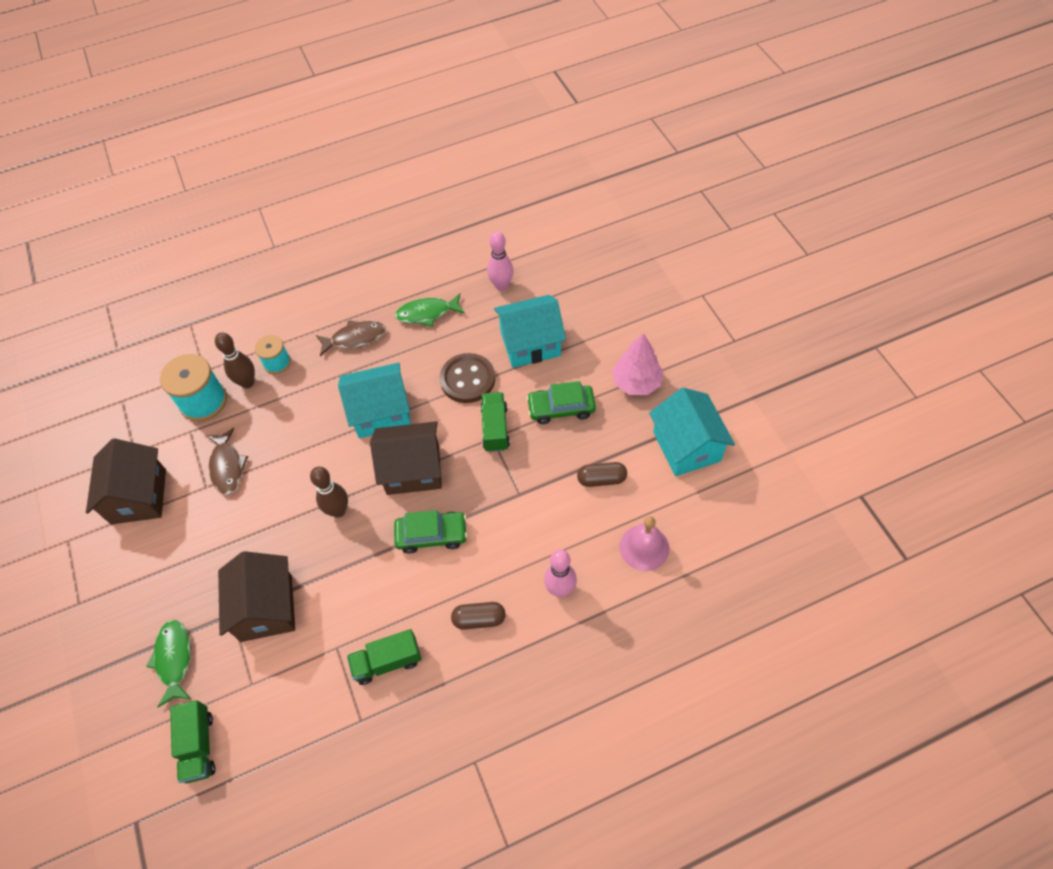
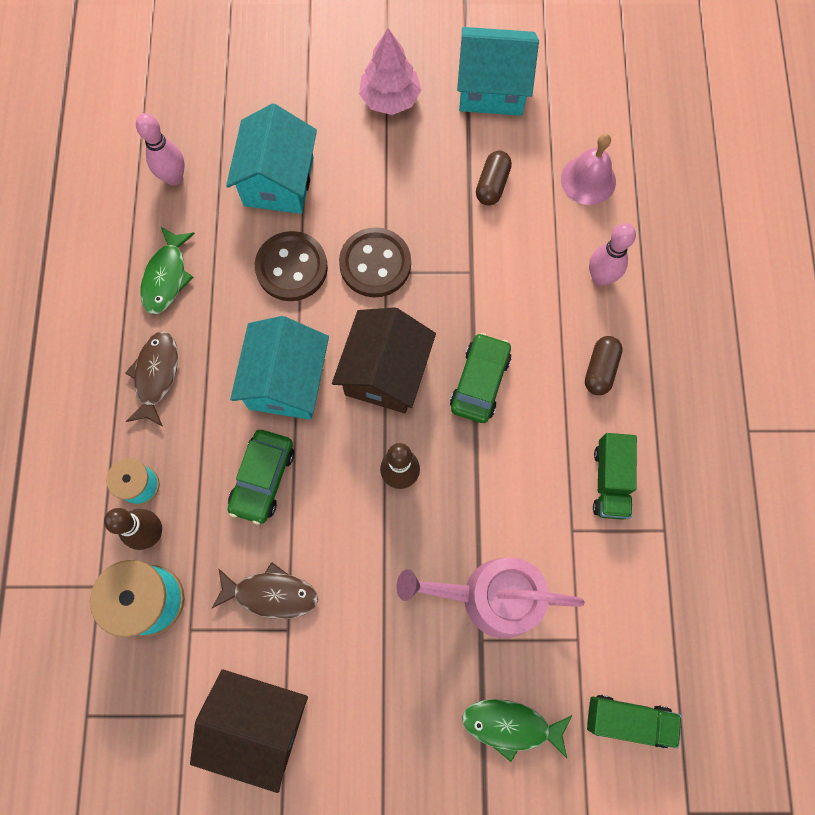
camera: 70 degrees left, 15 degrees up
(266, 608) = (490, 597): brown house -> pink watering can
(495, 428) = (375, 264): green truck -> brown button
(561, 408) = (383, 186): green car -> green car (263, 478)

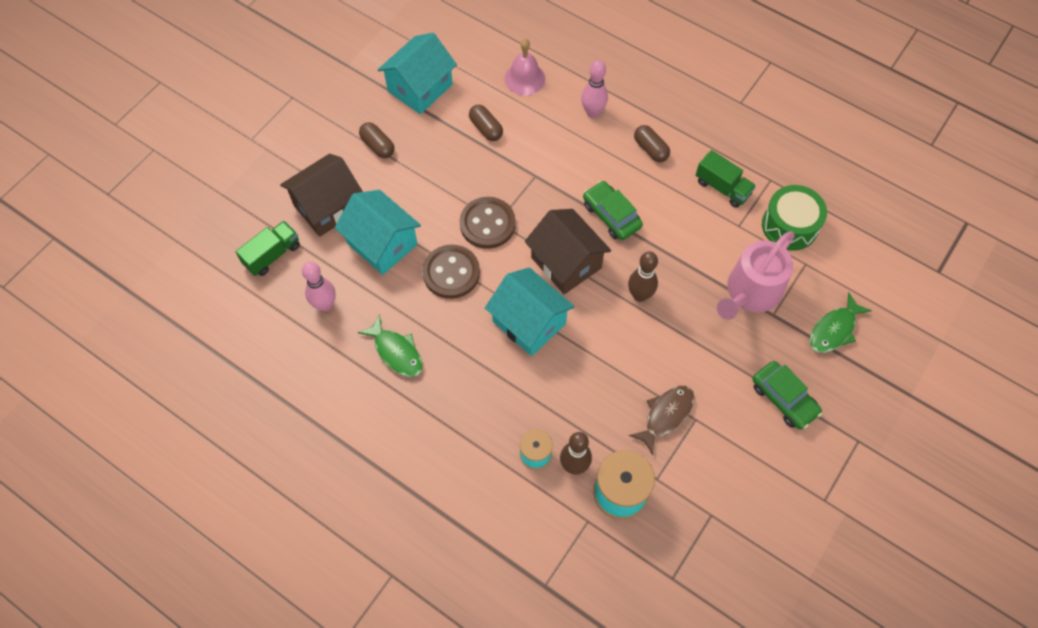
camera: 55 degrees left, 10 degrees down
(156, 375) = (464, 399): brown fish -> none
(259, 723) = (745, 471): brown house -> brown house (328, 207)
(263, 478) = (585, 375): green car -> green car (784, 398)
(390, 99) = (378, 146): pink tree -> brown capsule
(616, 590) = (789, 226): none -> green drum
(628, 719) = (867, 267): green truck -> green truck (272, 255)

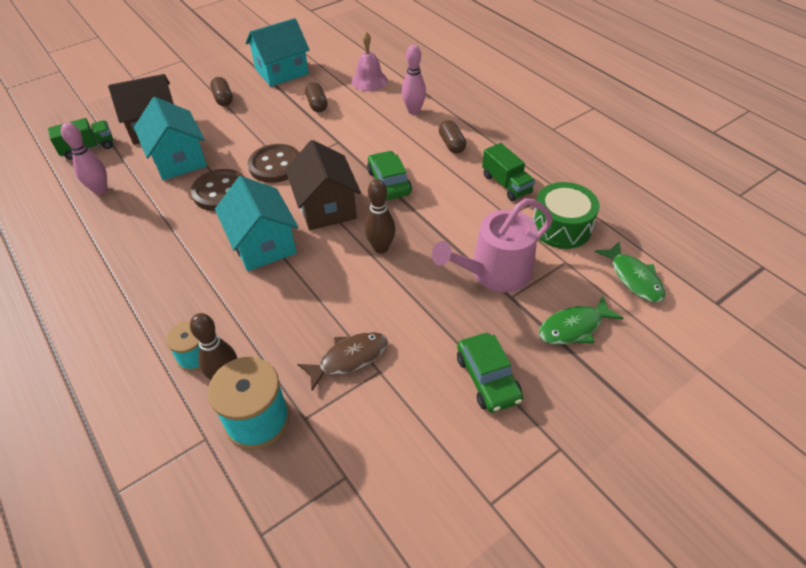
camera: 20 degrees right, 15 degrees down
(396, 352) = (131, 237): green fish -> green fish (634, 278)

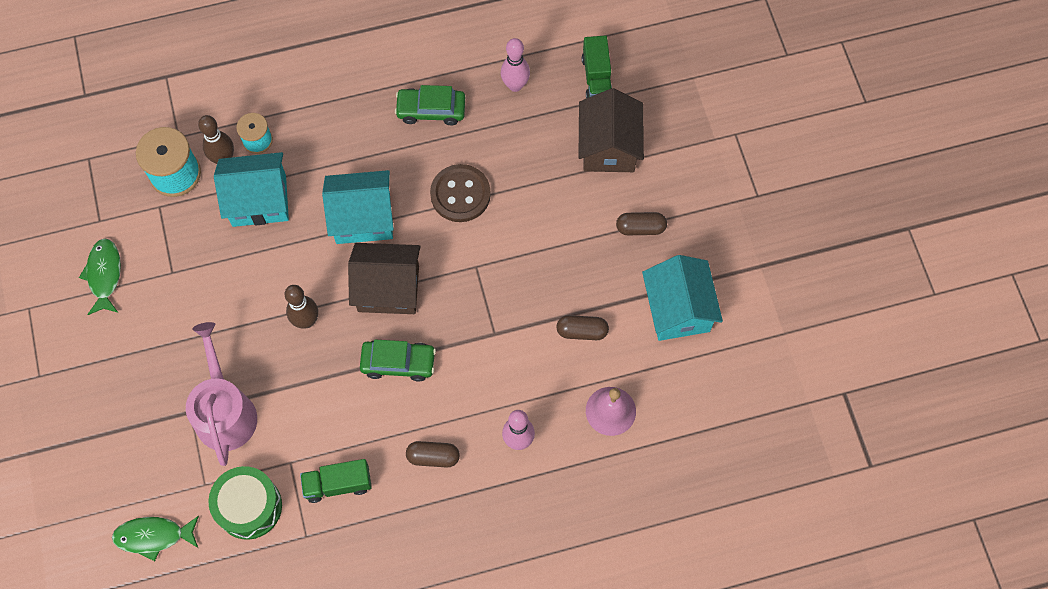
camera: 110 degrees right, 20 degrees up
(178, 160) = (535, 163): turquoise house -> turquoise house (259, 200)
(275, 165) = (481, 256): brown button -> none
(349, 358) = (196, 253): brown fish -> none
(488, 378) = (122, 352): green car -> green car (431, 110)
(574, 327) = (131, 448): green fish -> green fish (104, 275)

